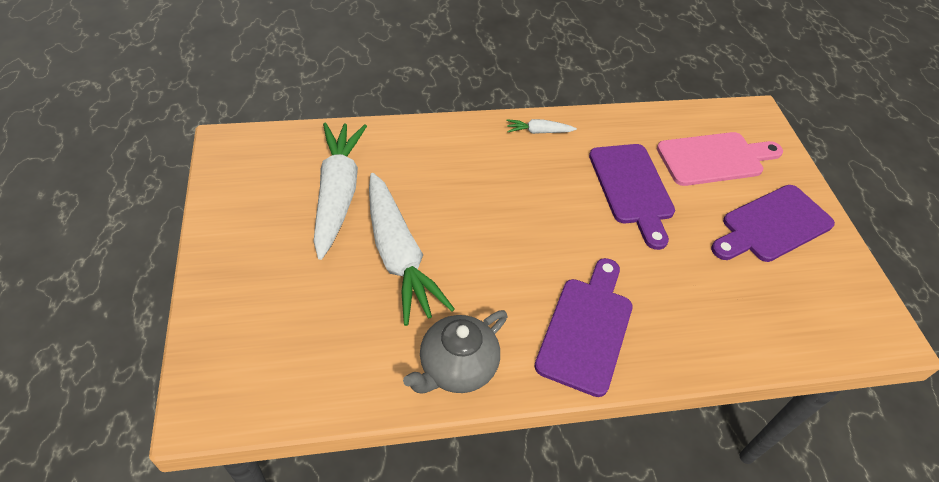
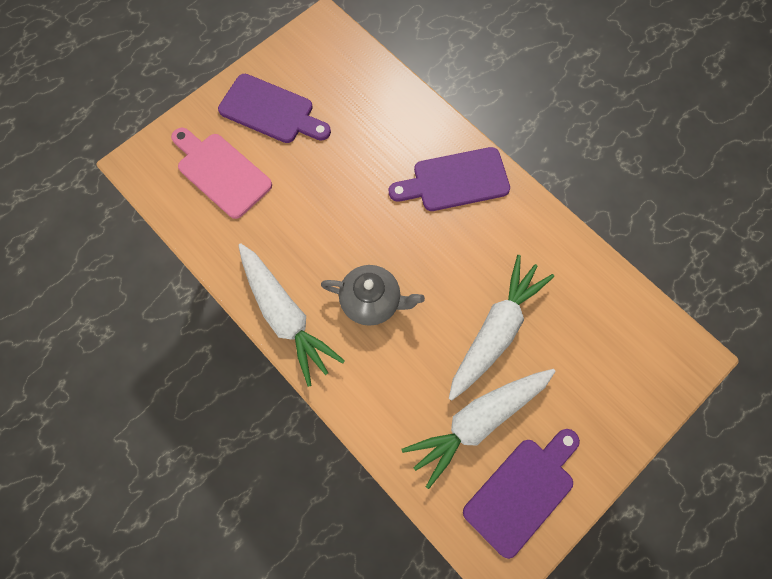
camera: 120 degrees left, 20 degrees up
(456, 367) = (544, 236): grey teapot -> grey teapot (372, 301)
(539, 132) = (285, 316): white carrot -> white carrot, size x2.27
(632, 188) = (301, 213): purple cutting board -> purple cutting board (522, 491)

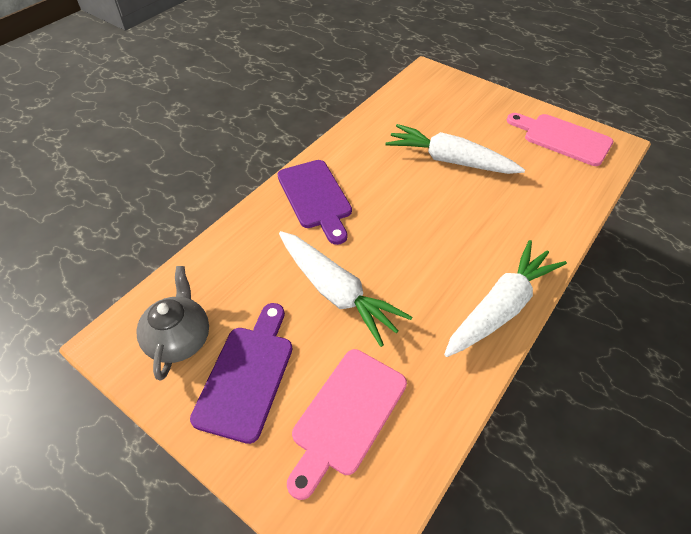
camera: 100 degrees left, 20 degrees down
(372, 301) = (456, 240): grey teapot -> grey teapot (180, 339)
(478, 421) = (526, 164): white carrot -> white carrot (336, 292)
(522, 491) = (562, 138): purple cutting board -> pink cutting board

